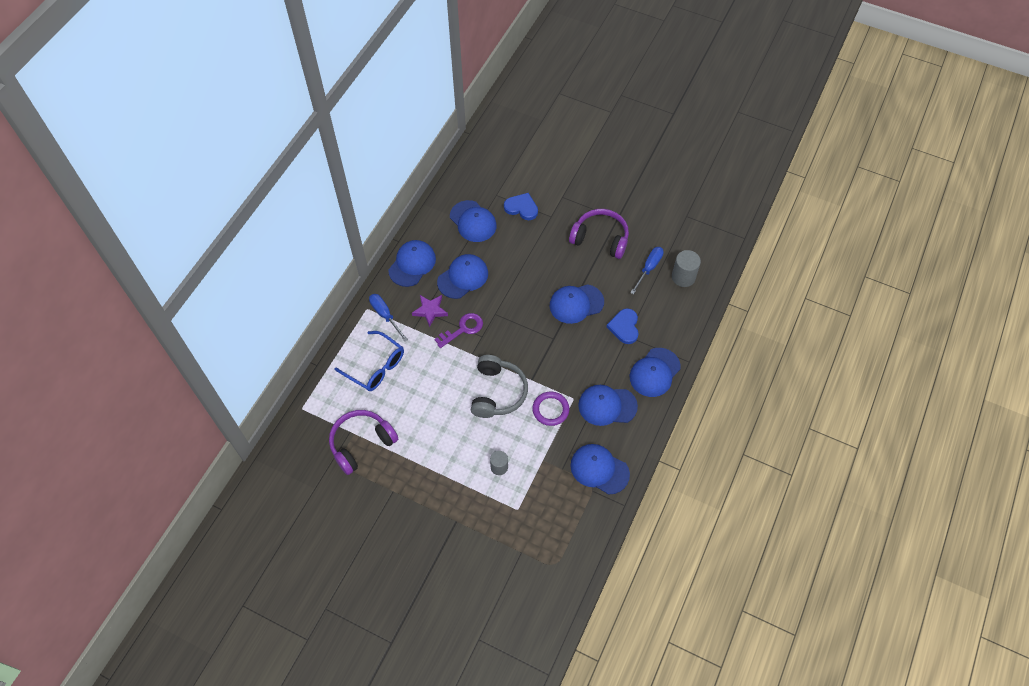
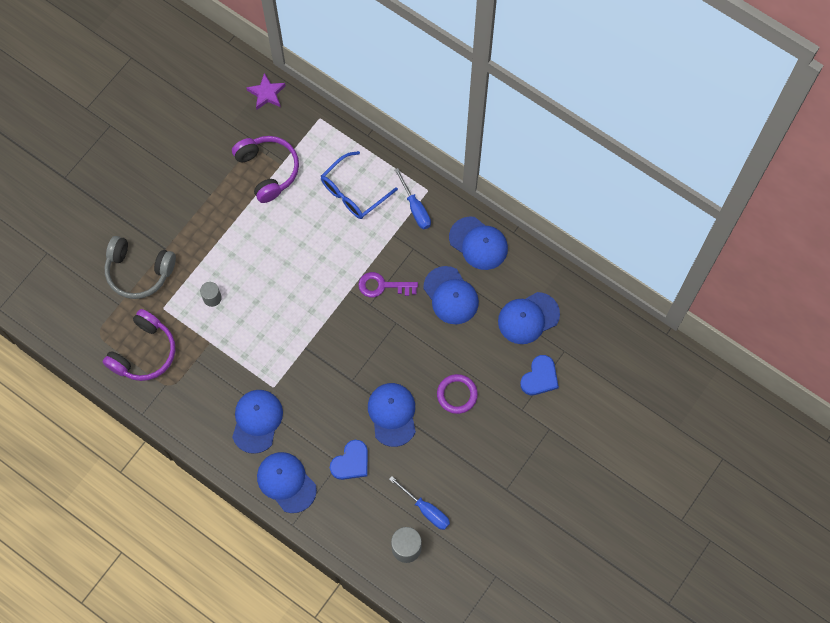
camera: 100 degrees right, 10 degrees up
(385, 315) = (415, 208): blue screwdriver -> blue screwdriver turned 90 degrees clockwise
(430, 310) = (413, 255): purple star -> purple star (267, 93)
(463, 329) = (382, 286): purple key -> purple key turned 120 degrees clockwise
(497, 392) = (297, 310): grey headphones -> grey headphones (139, 271)
(550, 409) = (265, 361): purple ring -> purple ring (457, 394)
(599, 469) = (186, 397): blue cap -> none
(600, 239) = (478, 461): purple headphones -> purple headphones (144, 352)
(624, 327) = (351, 462): blue heart -> blue heart turned 120 degrees clockwise

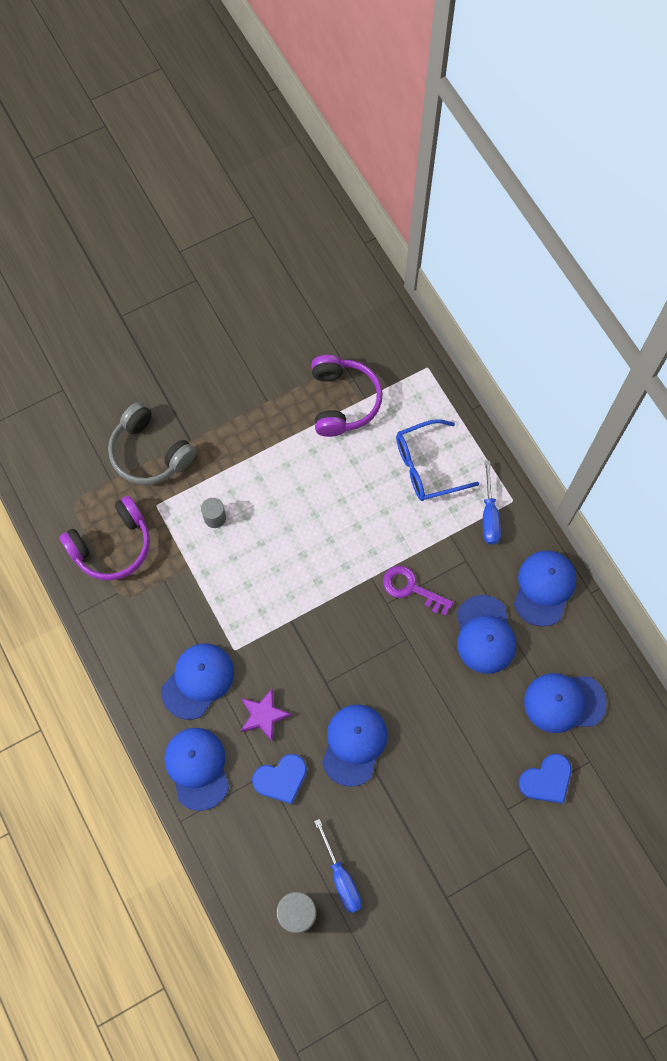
camera: 25 degrees right, 0 degrees up
(267, 93) = (381, 316): purple star -> purple star (263, 715)
(457, 394) = (439, 755): purple ring -> none
(478, 243) = (544, 588): blue cap -> blue cap turned 135 degrees counterclockwise

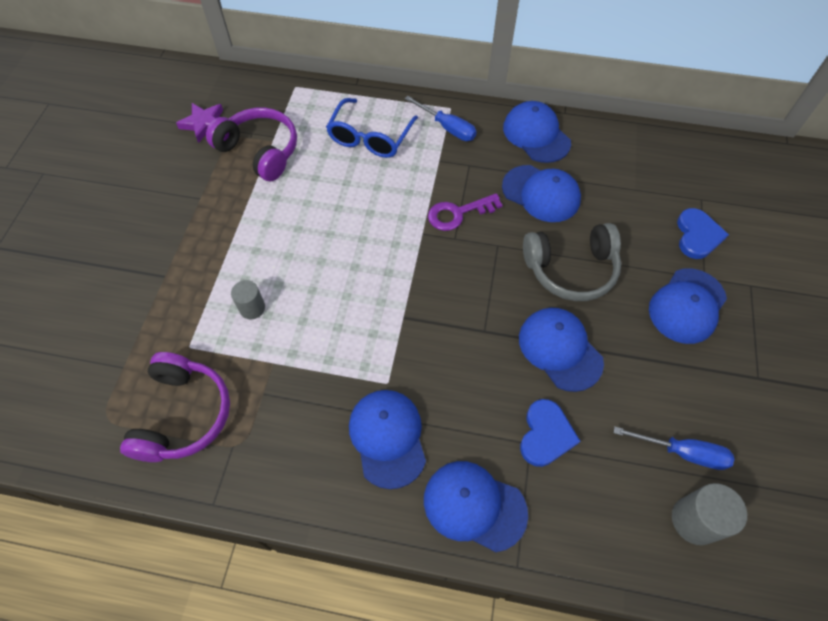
camera: 50 degrees left, 10 degrees down
(150, 453) = (138, 316): grey headphones -> grey headphones (571, 269)
(263, 715) = (472, 404): purple star -> purple star (204, 124)
(564, 702) = (639, 183): blue cap -> blue cap (687, 306)

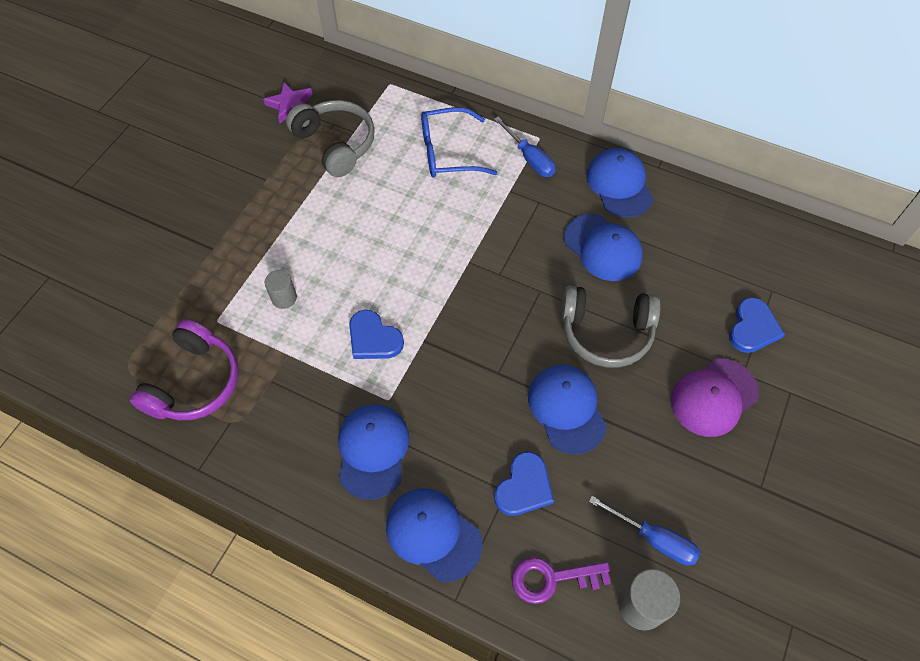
camera: 15 degrees right, 0 degrees up
(260, 151) = (335, 144): purple headphones -> grey headphones
(354, 327) = (373, 338): none -> blue heart
(370, 137) = (447, 152): blue glasses -> blue glasses turned 45 degrees clockwise
(458, 213) = (511, 250): purple key -> purple key (552, 579)
(687, 306) = (713, 397): blue cap -> purple cap

